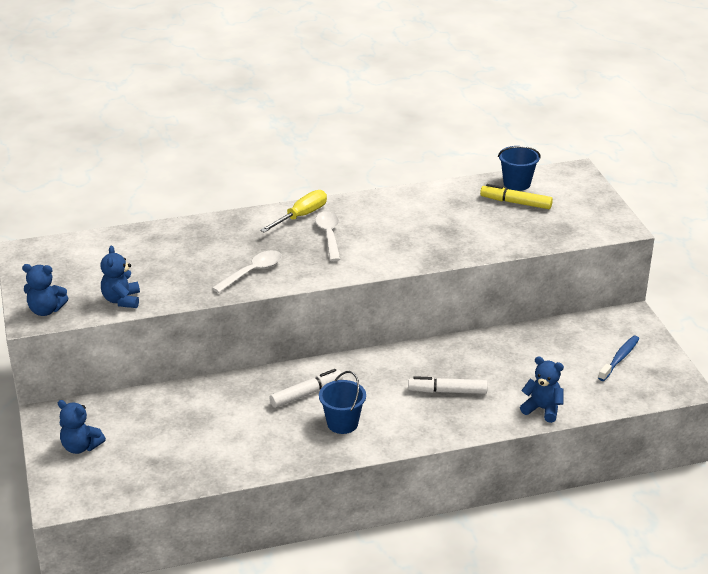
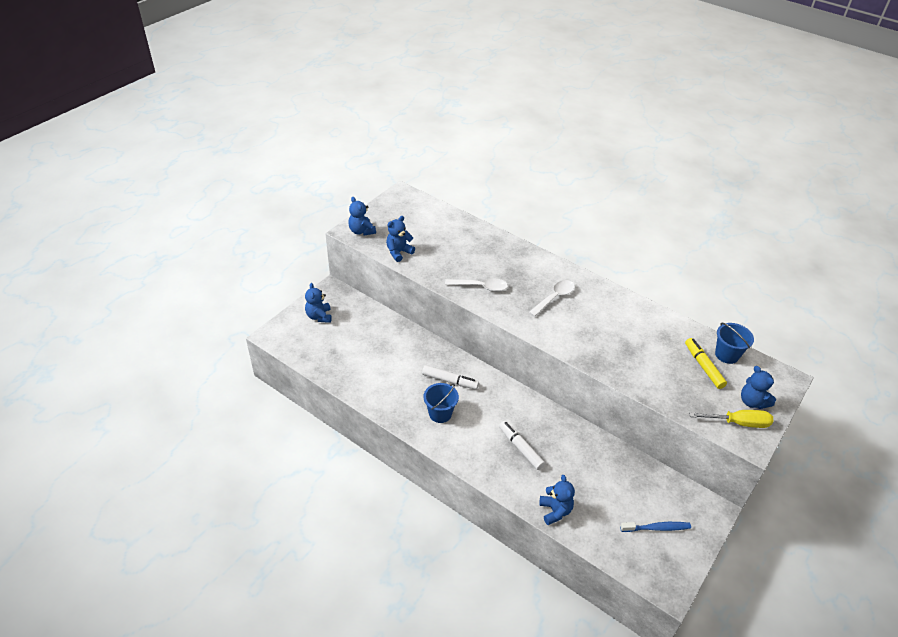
camera: 50 degrees right, 10 degrees up
(301, 216) = (559, 274): yellow screwdriver -> yellow screwdriver (738, 423)
(581, 201) = (752, 402): none -> blue teddy bear

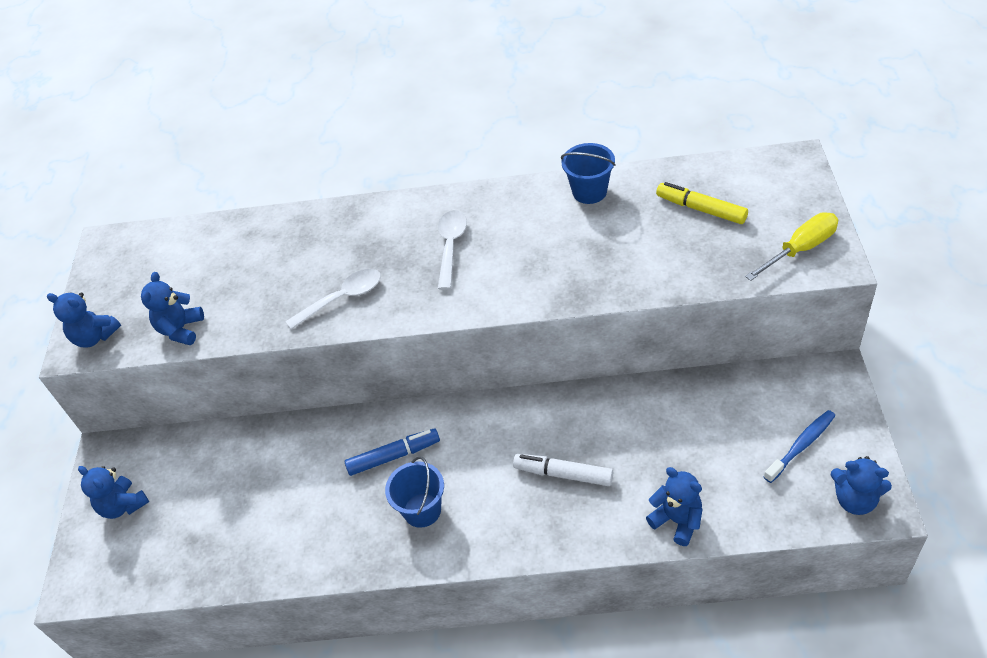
camera: 30 degrees left, 5 degrees up
(450, 381) = (394, 456): white marker -> blue marker
(727, 355) = (711, 177): blue bucket -> blue bucket (589, 192)
(752, 402) = (789, 213): blue teddy bear -> blue teddy bear (855, 500)

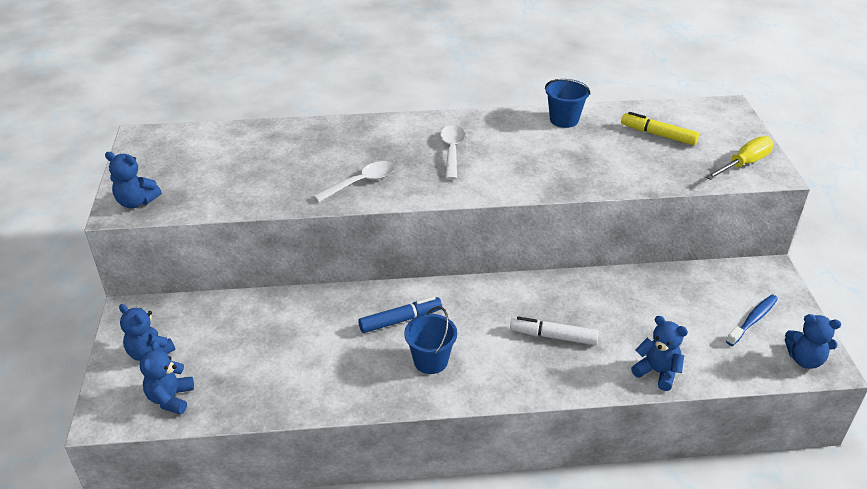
camera: 10 degrees left, 10 degrees down
(181, 329) = (217, 199): blue teddy bear -> blue teddy bear (170, 398)

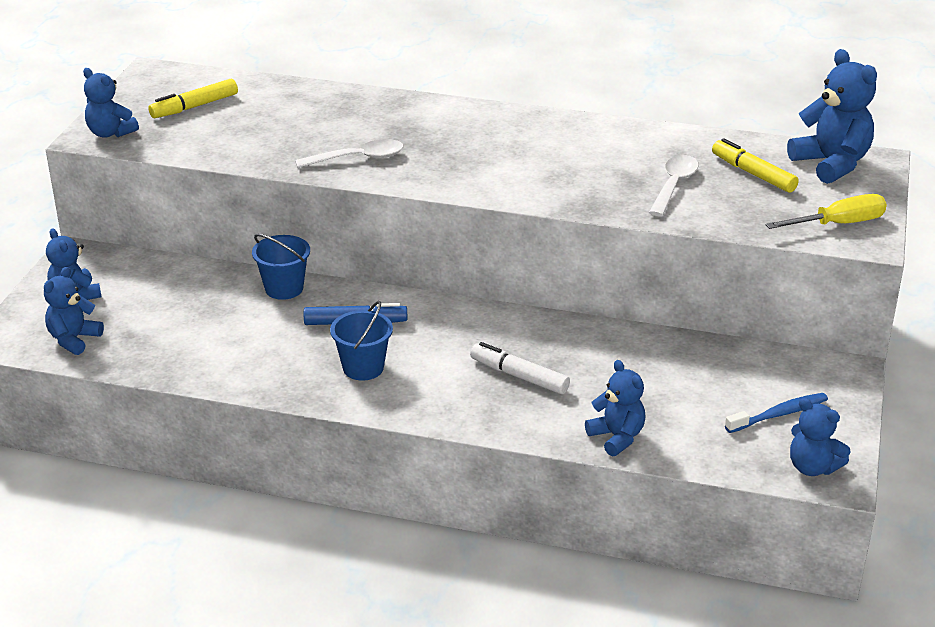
camera: 20 degrees right, 5 degrees down
(197, 162) = (194, 107): none -> yellow marker
(452, 151) = (484, 146): white spoon -> white spoon (674, 185)
(564, 120) = (646, 137): blue bucket -> blue bucket (284, 288)
(703, 116) = (831, 164): none -> blue teddy bear

